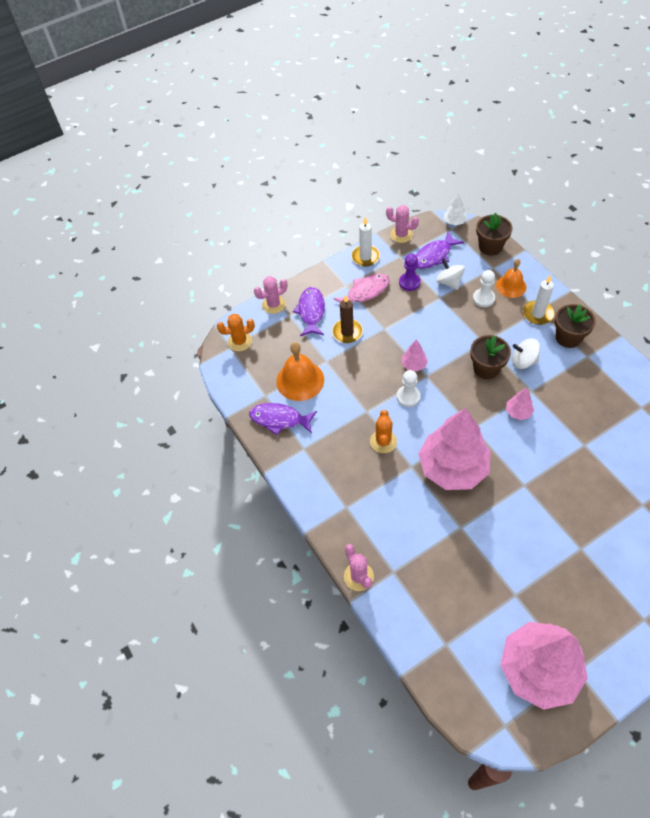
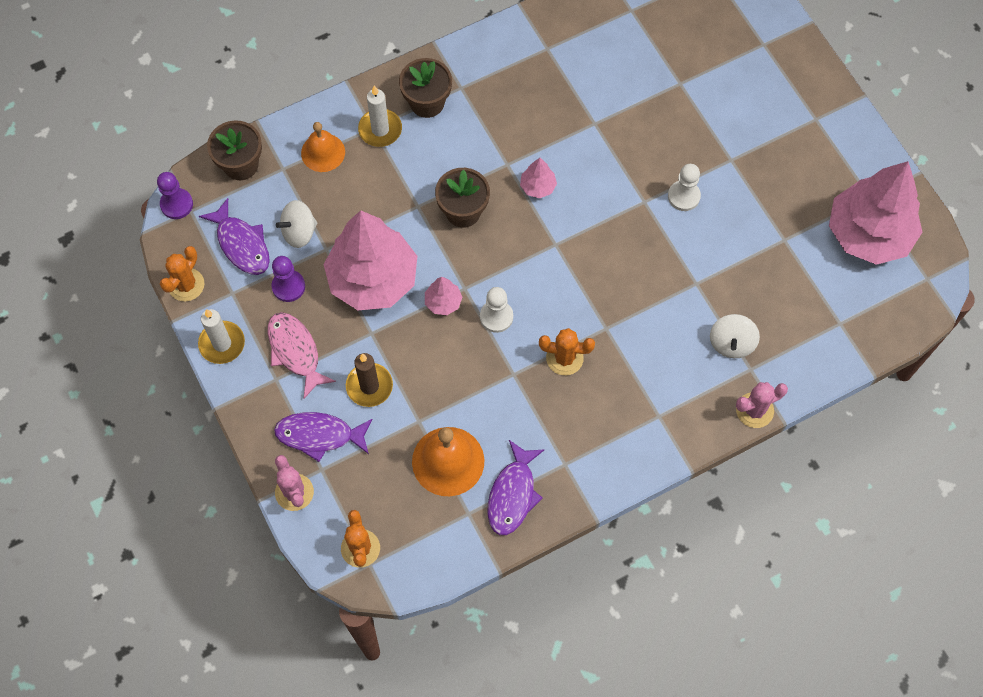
camera: 90 degrees left, 10 degrees up
(401, 235) = (186, 285): pink cactus -> orange cactus
(453, 468) = (612, 278): pink tree -> pink tree (373, 279)
(454, 222) = (176, 204): white tree -> purple pawn
(483, 298) = (339, 192): white pawn -> white pawn (683, 196)
(523, 361) = (458, 164): white spinning top -> white spinning top (731, 343)

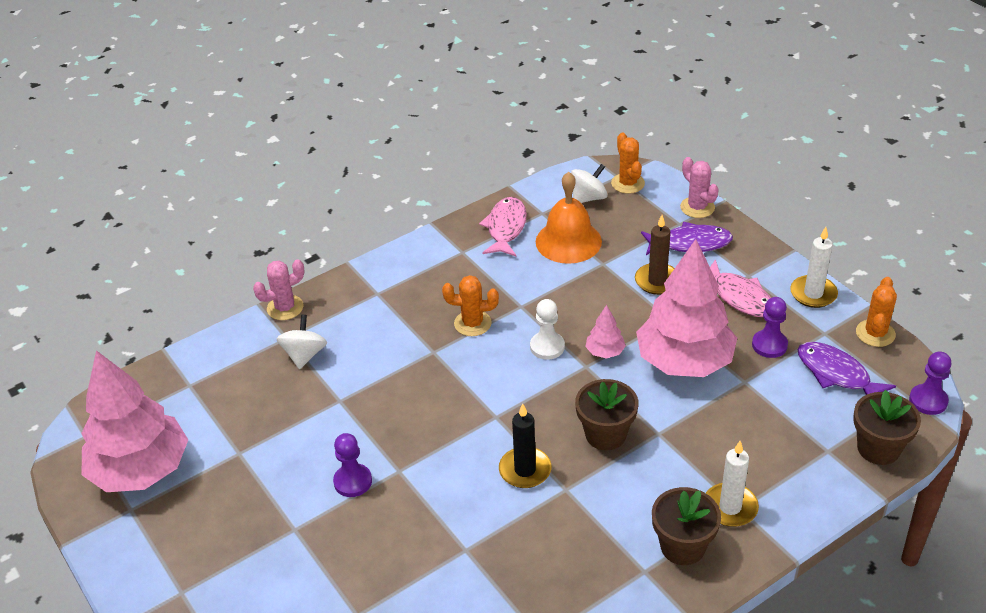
camera: 175 degrees right, 25 degrees down
(299, 232) = (780, 392): white spinning top -> white spinning top (588, 198)
(323, 152) = (789, 473): orange bell -> none
(513, 494) = (506, 228): purple fish -> pink fish
(538, 186) = (525, 470): pink tree -> black candle
(683, 196) = (353, 481): white pawn -> purple pawn

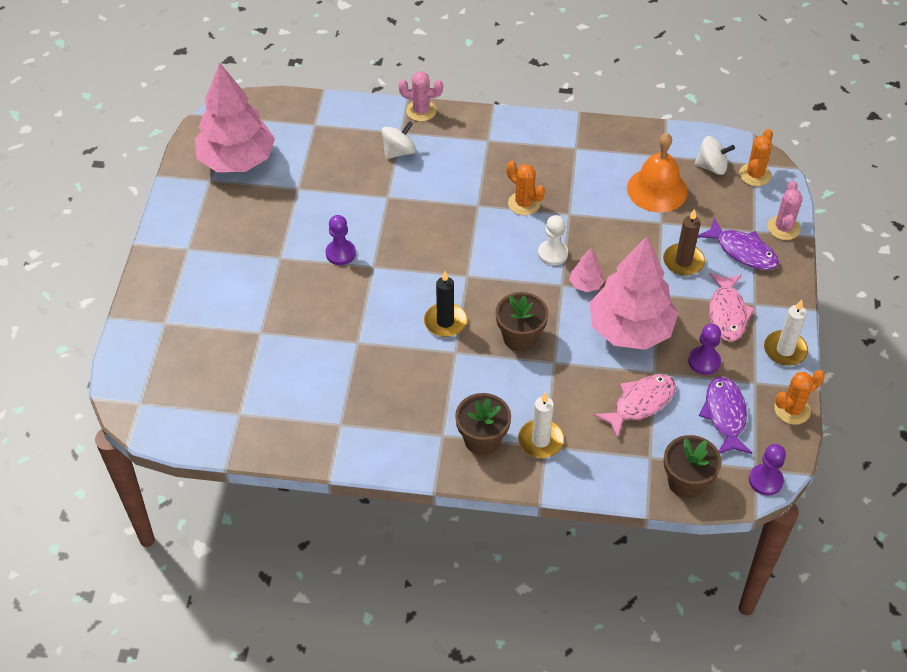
camera: 40 degrees right, 10 degrees up
(506, 228) = (625, 150): pink fish -> pink fish (640, 403)

